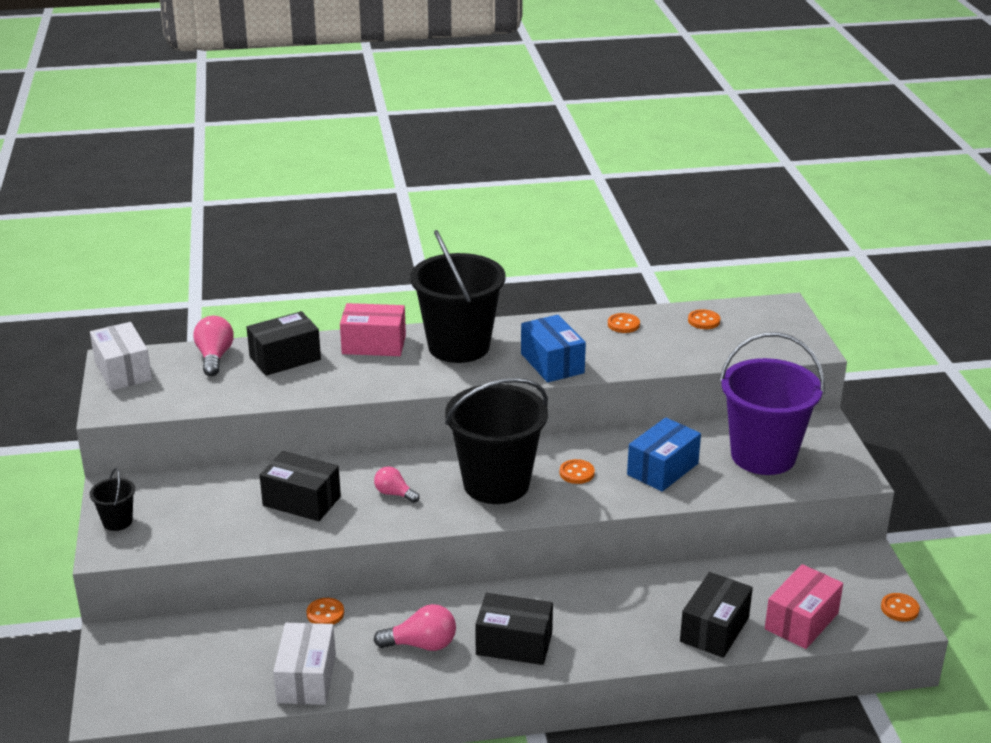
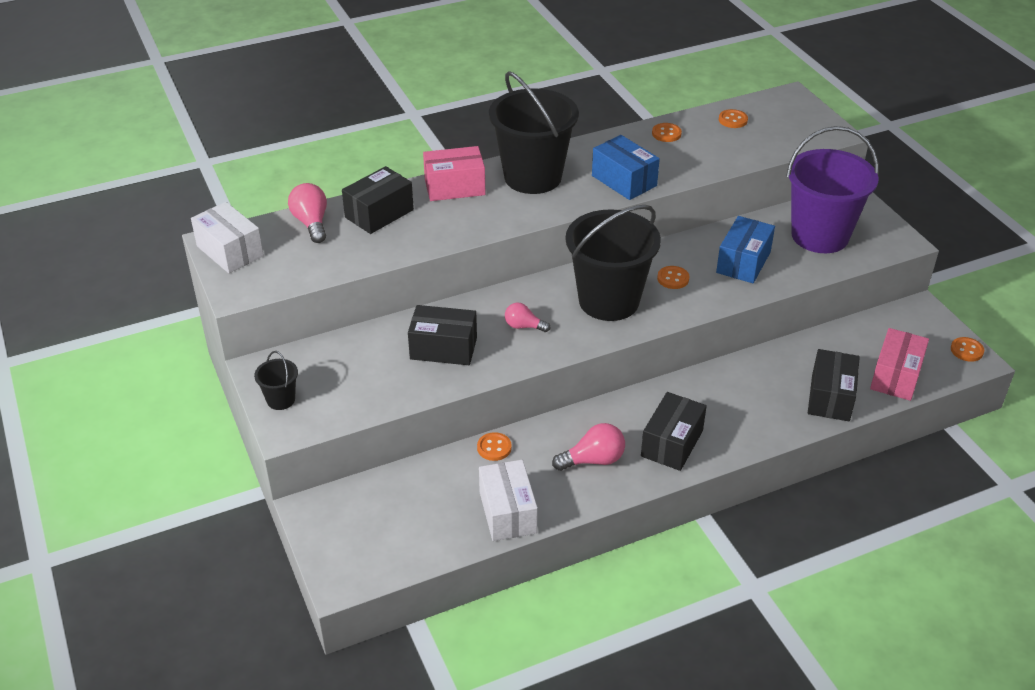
camera: 15 degrees left, 10 degrees up
(514, 644) = (672, 443): black box -> black box turned 60 degrees counterclockwise

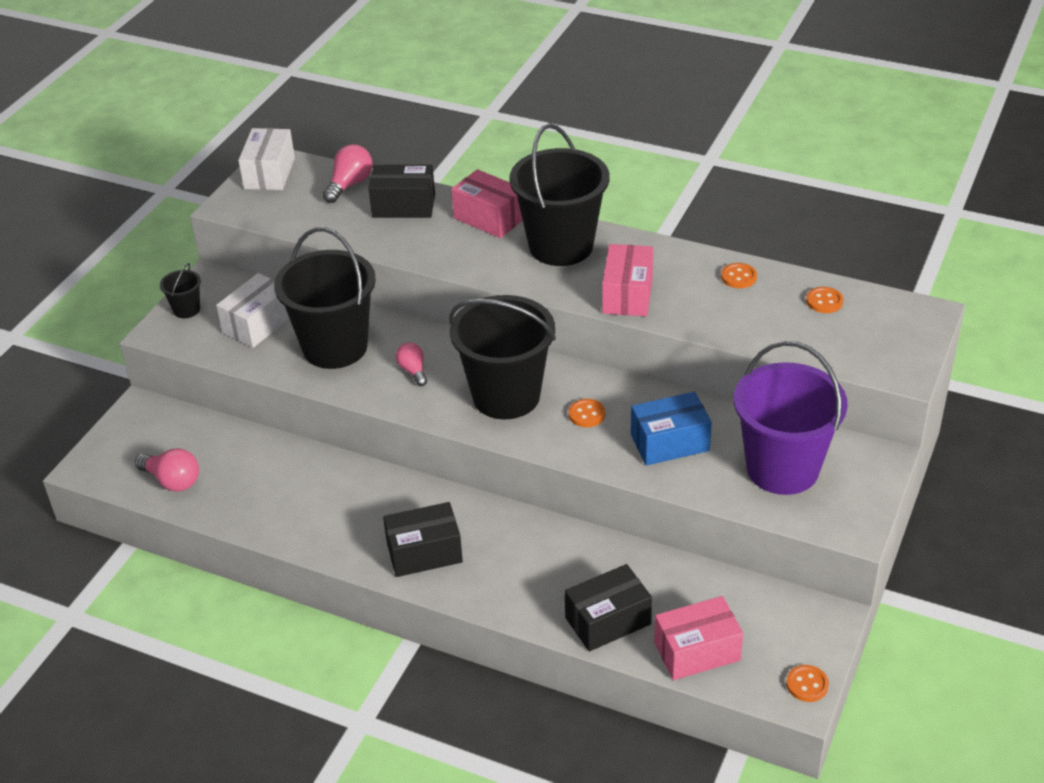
camera: 50 degrees right, 0 degrees up
(443, 348) = (335, 347): black box -> black bucket
(494, 448) = (304, 456): orange button -> none
(507, 512) = (240, 507): white box -> white box (258, 324)
(593, 460) = (351, 519): pink light bulb -> pink light bulb (172, 481)
(624, 181) = (627, 295): blue box -> pink box

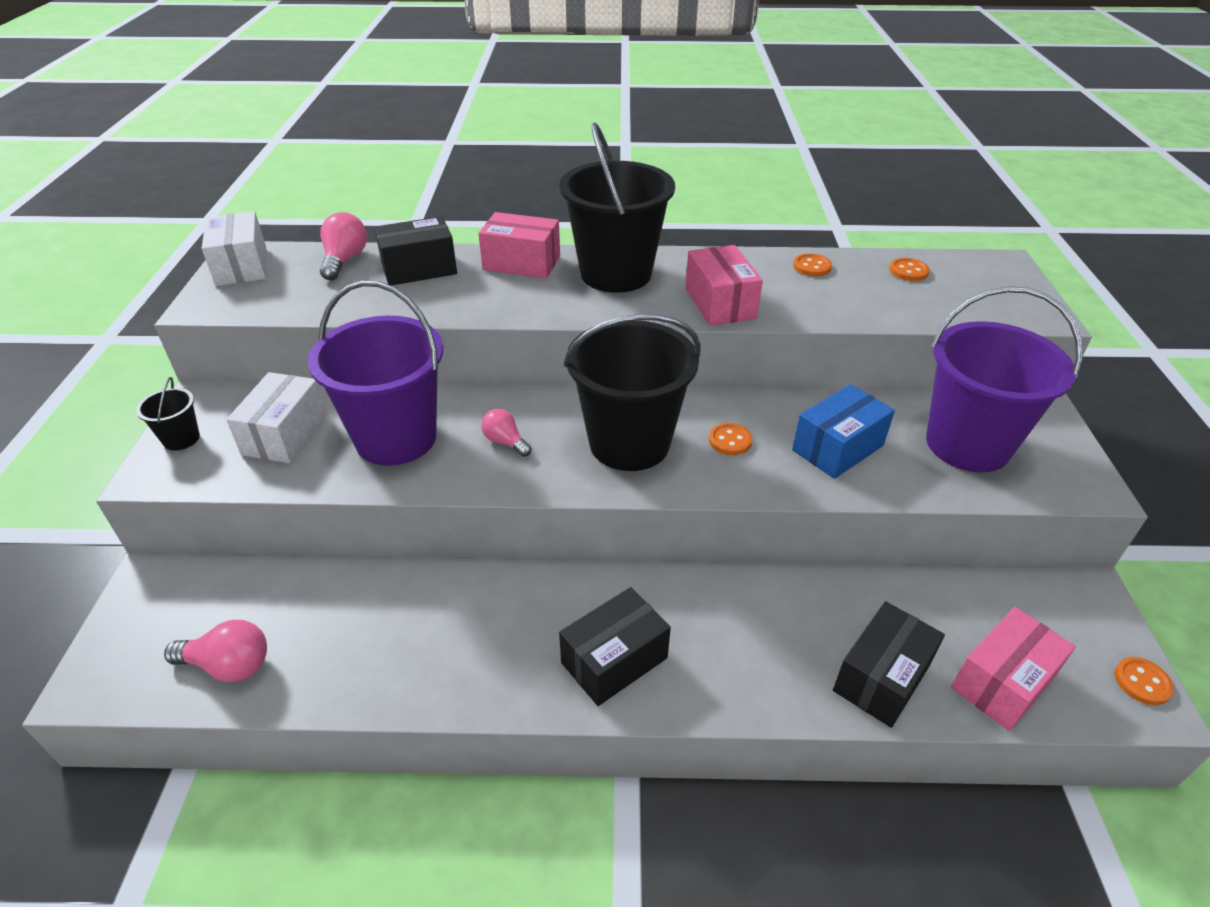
camera: 25 degrees left, 0 degrees up
(335, 347) = (396, 438): black bucket -> purple bucket

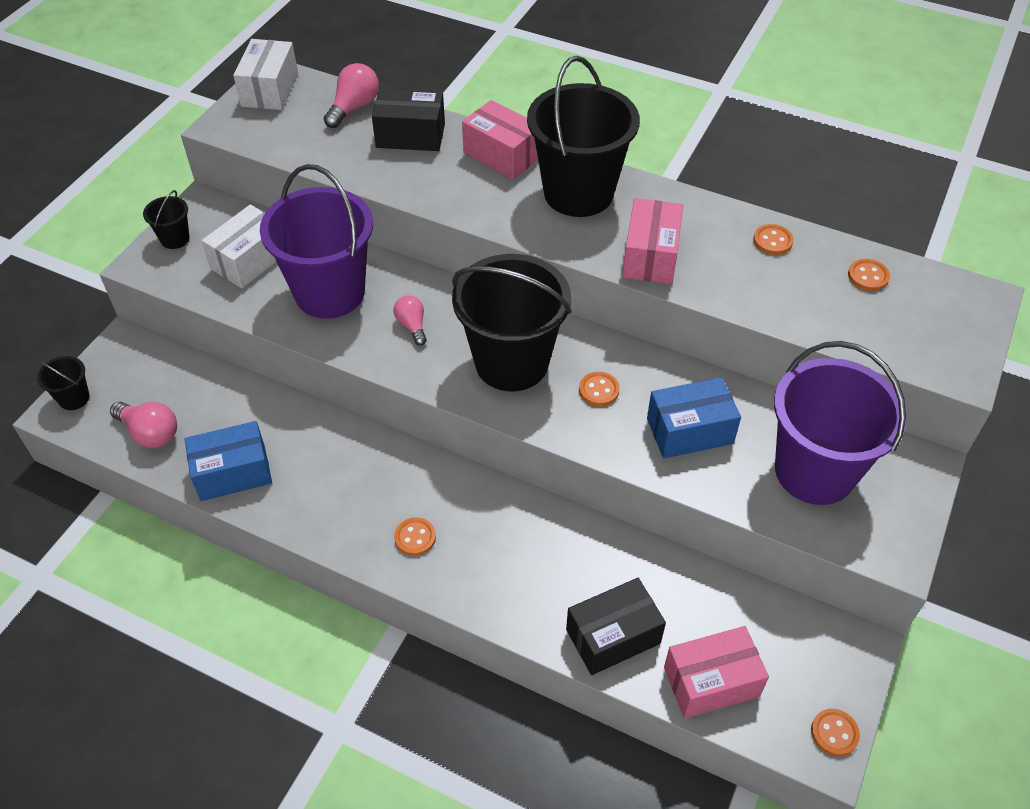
camera: 25 degrees right, 10 degrees up
(104, 661) = (74, 398): none -> black bucket
(360, 671) = (233, 472): none -> blue box
(614, 660) = (415, 537): black box -> orange button

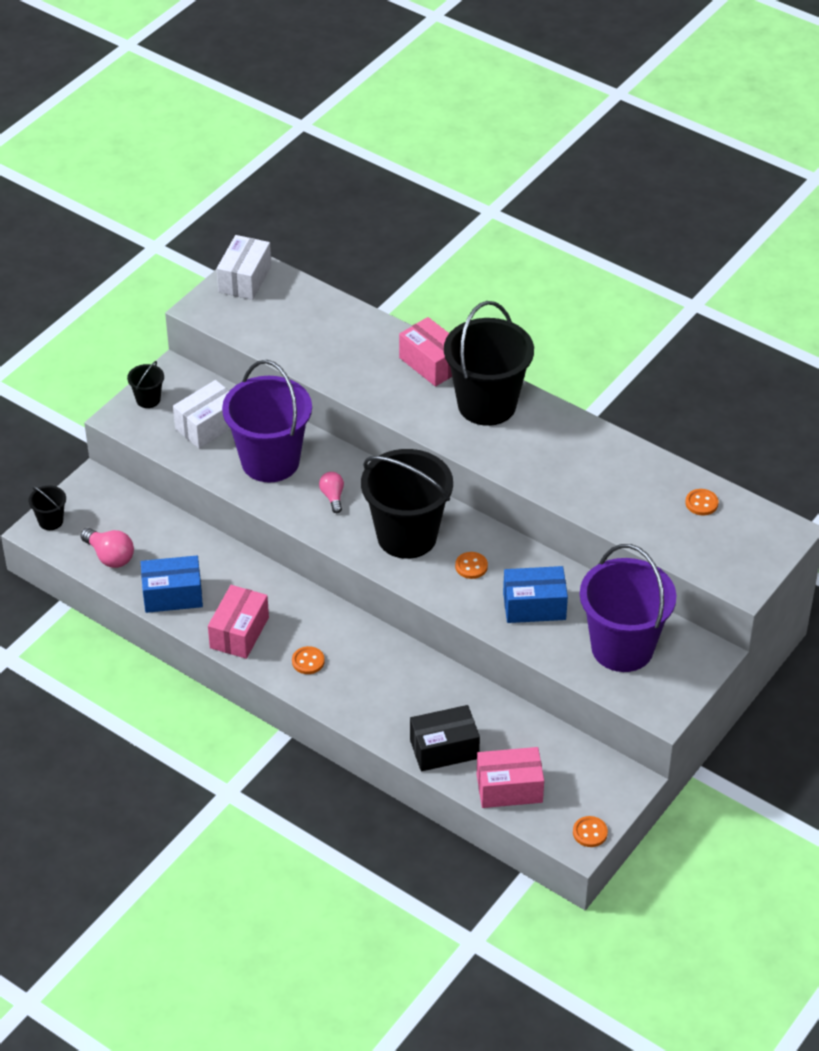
camera: 10 degrees right, 5 degrees down
(354, 107) = (314, 305): pink light bulb -> none
(410, 135) = (358, 336): black box -> none
(650, 256) = (530, 465): pink box -> pink box (239, 632)
(772, 241) = (634, 465): orange button -> none

